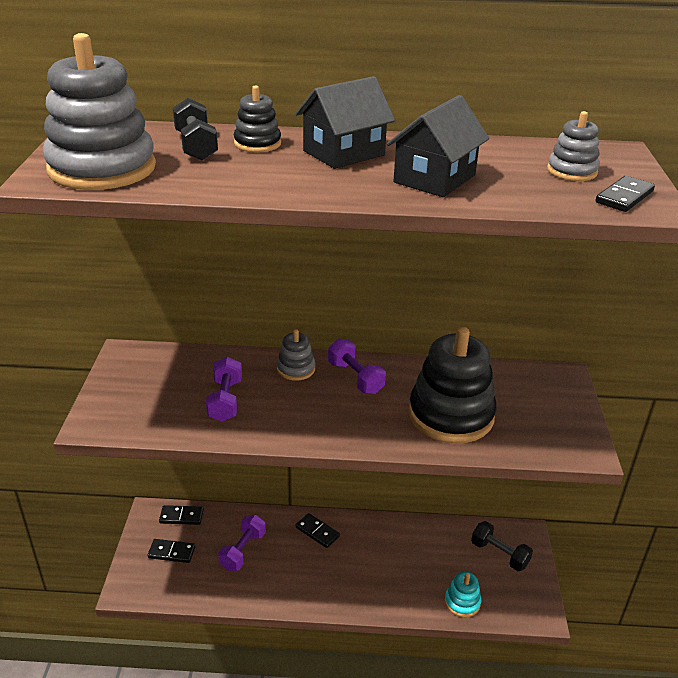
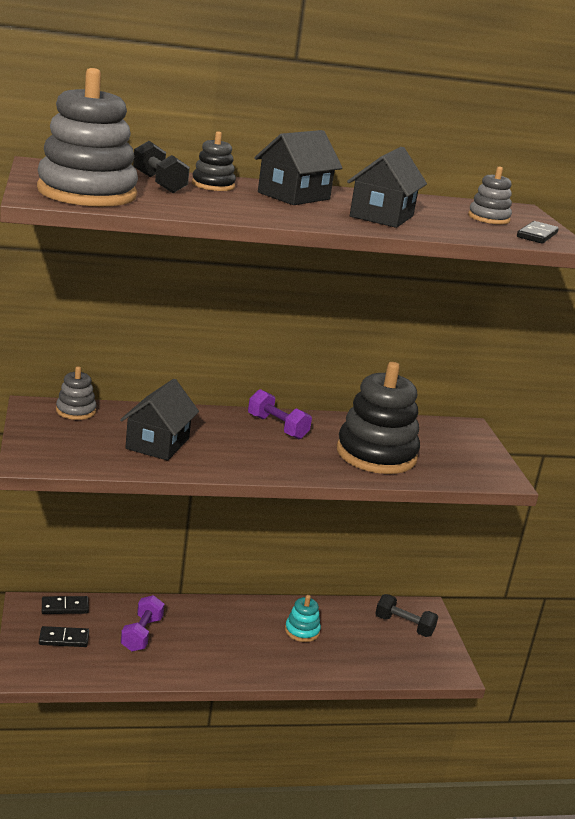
camera: 15 degrees left, 10 degrees down
(225, 400) = (157, 444): purple dumbbell -> black house
(296, 369) = (217, 420): grey stacking toy -> grey stacking toy (76, 411)
(317, 532) = (216, 615): black domino -> none
(462, 602) = (377, 666): turquoise stacking toy -> turquoise stacking toy (302, 631)

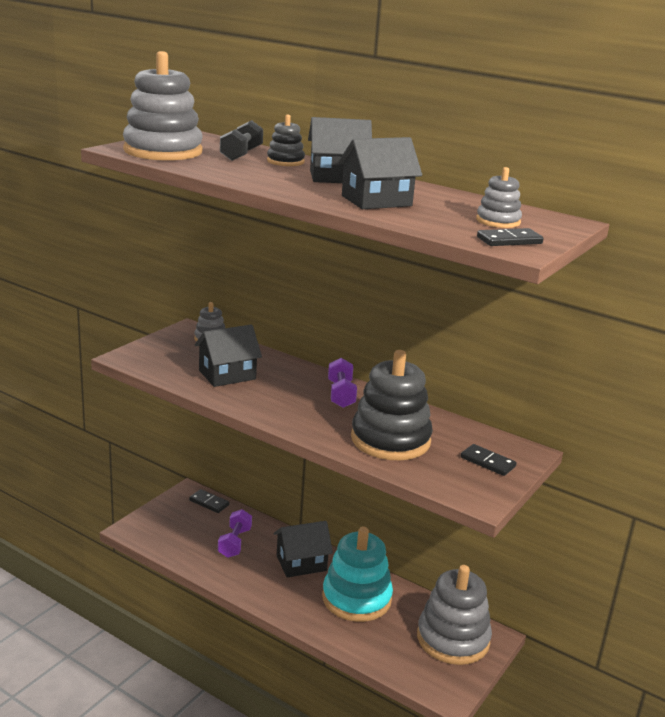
camera: 45 degrees right, 0 degrees up
(64, 639) = (181, 521): black domino -> black domino (487, 462)
(142, 634) = (235, 543): purple dumbbell -> purple dumbbell turned 45 degrees counterclockwise
(222, 623) = (301, 563): none -> black house
(302, 631) = (356, 598): turquoise stacking toy -> turquoise stacking toy, size x2.07
(404, 626) = (453, 639): black dumbbell -> grey stacking toy

